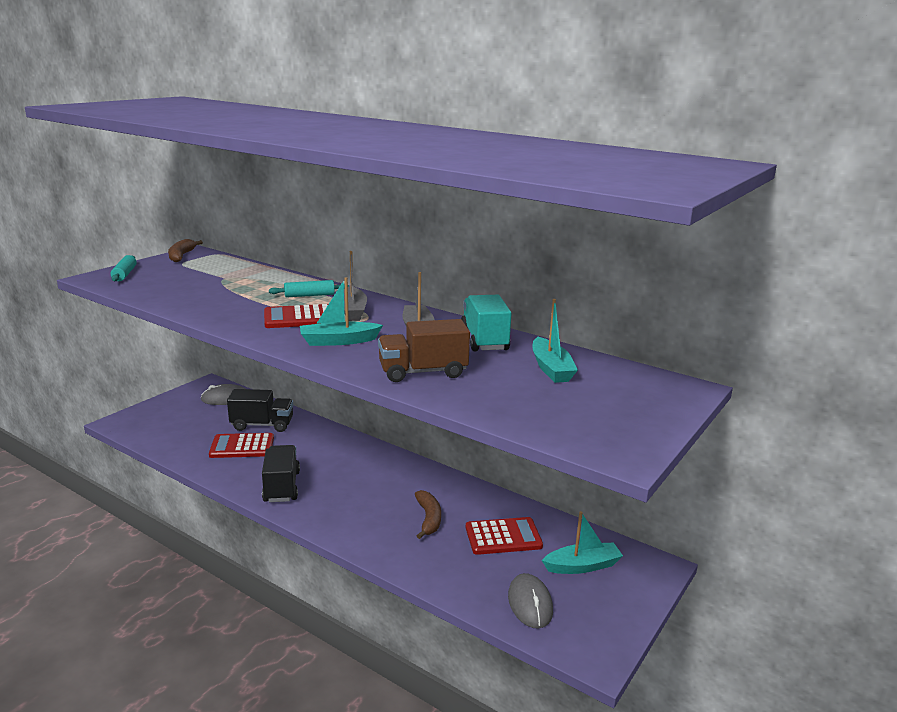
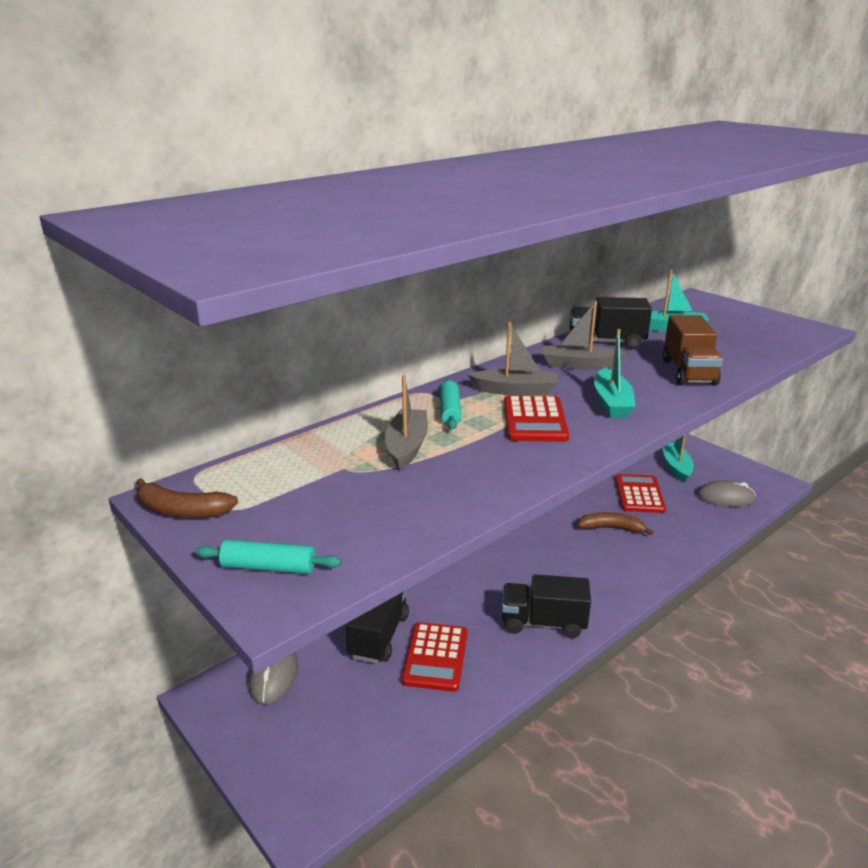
camera: 75 degrees left, 5 degrees up
(253, 288) = (407, 446): none -> grey boat
(484, 340) = (606, 342): turquoise truck -> black truck

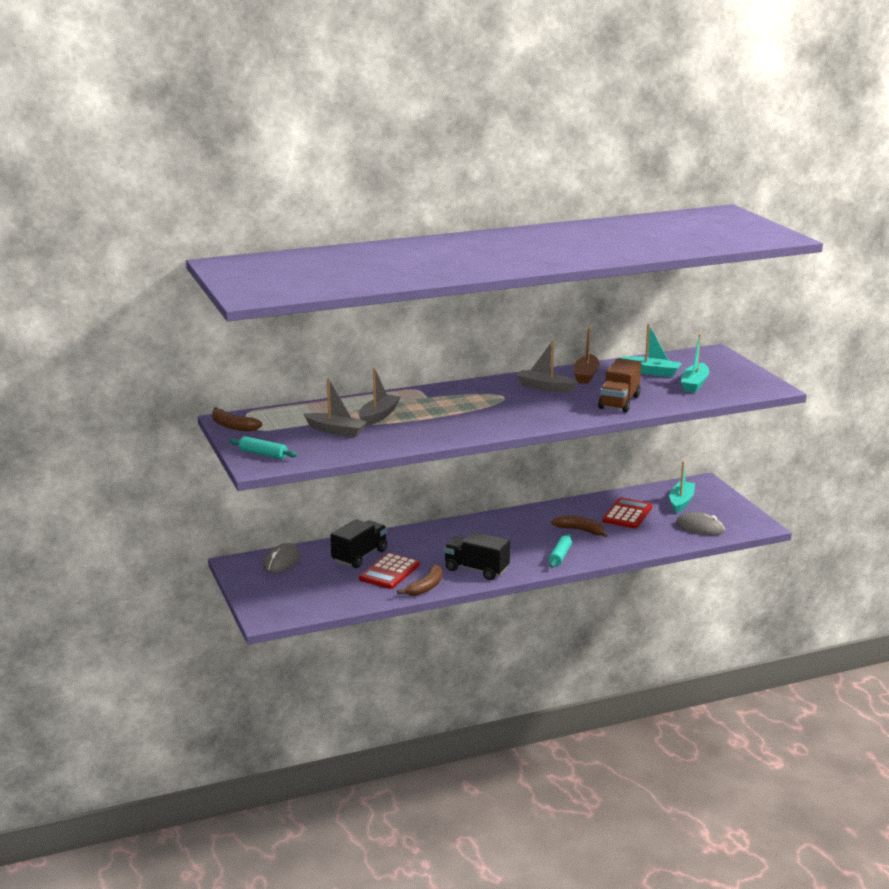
camera: 20 degrees right, 5 degrees down
(450, 411) = (423, 402): turquoise rolling pin -> turquoise rolling pin (560, 556)
(501, 674) = (426, 587): none -> brown banana
(515, 391) = (480, 396): grey boat -> grey boat (336, 431)
(534, 420) = (473, 414): red calculator -> none
(606, 342) = (586, 375): black truck -> brown boat
(612, 403) = (537, 412): turquoise boat -> turquoise boat (694, 384)

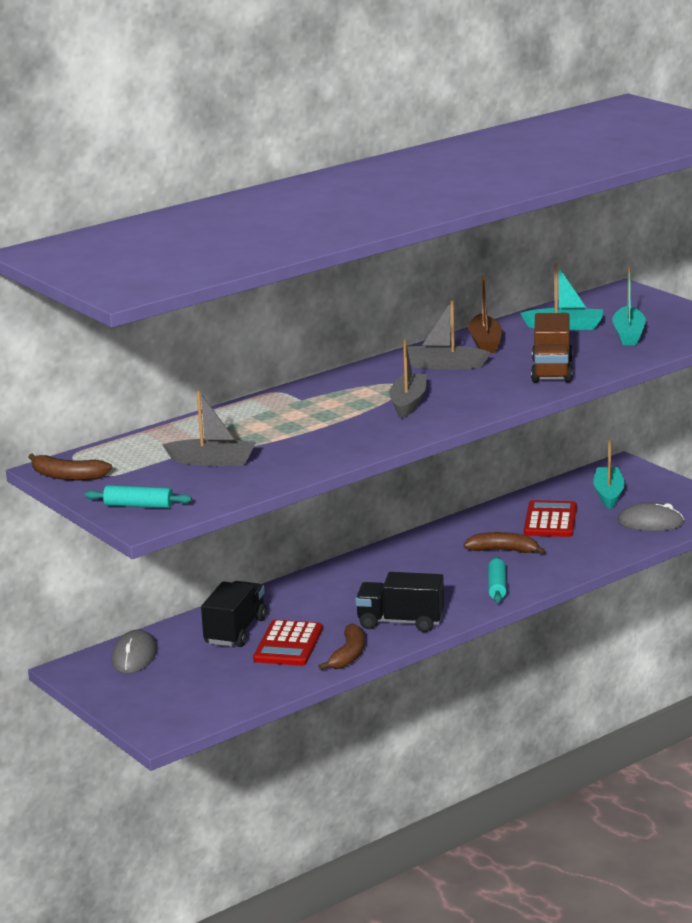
camera: 15 degrees left, 0 degrees up
(378, 416) = (254, 433): grey boat -> grey boat (408, 403)

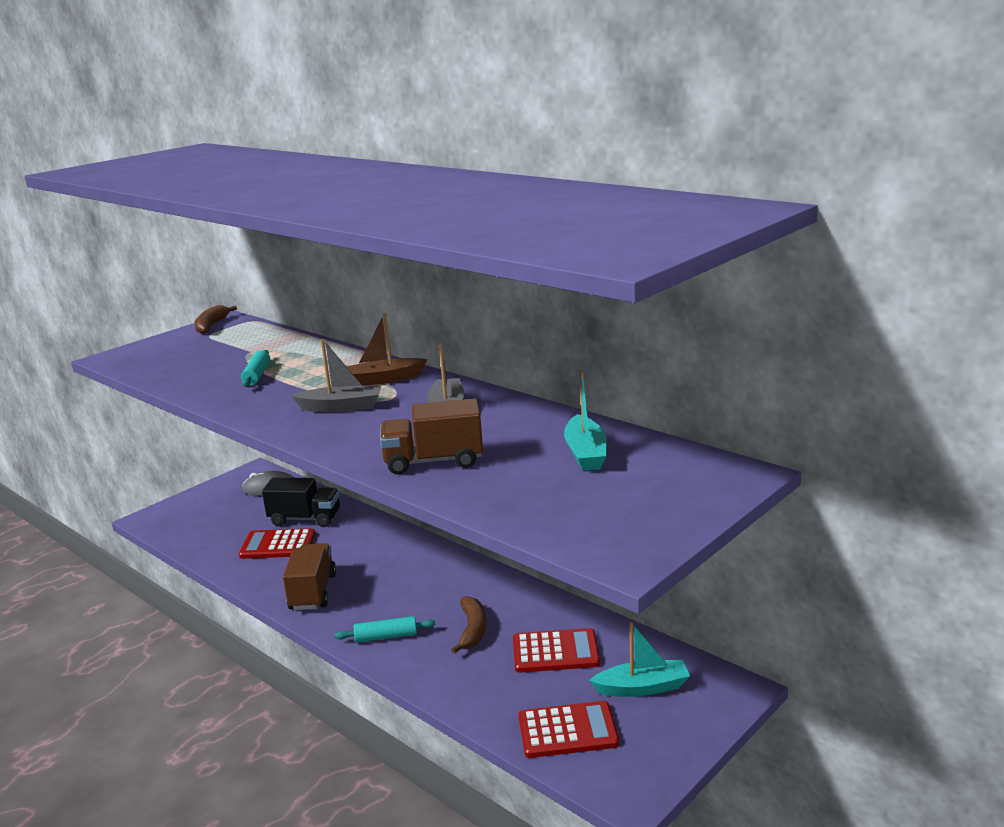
camera: 80 degrees right, 0 degrees up
(138, 506) = (143, 352): turquoise rolling pin -> turquoise rolling pin (257, 375)
(213, 461) = (222, 359): grey boat -> none
(348, 655) = (252, 575): brown banana -> none
(400, 622) = (313, 592): black truck -> brown truck
(485, 343) = (520, 419): brown boat -> brown boat (383, 380)
(628, 334) = (569, 493): turquoise boat -> none
(650, 522) = (568, 731): grey mouse -> red calculator

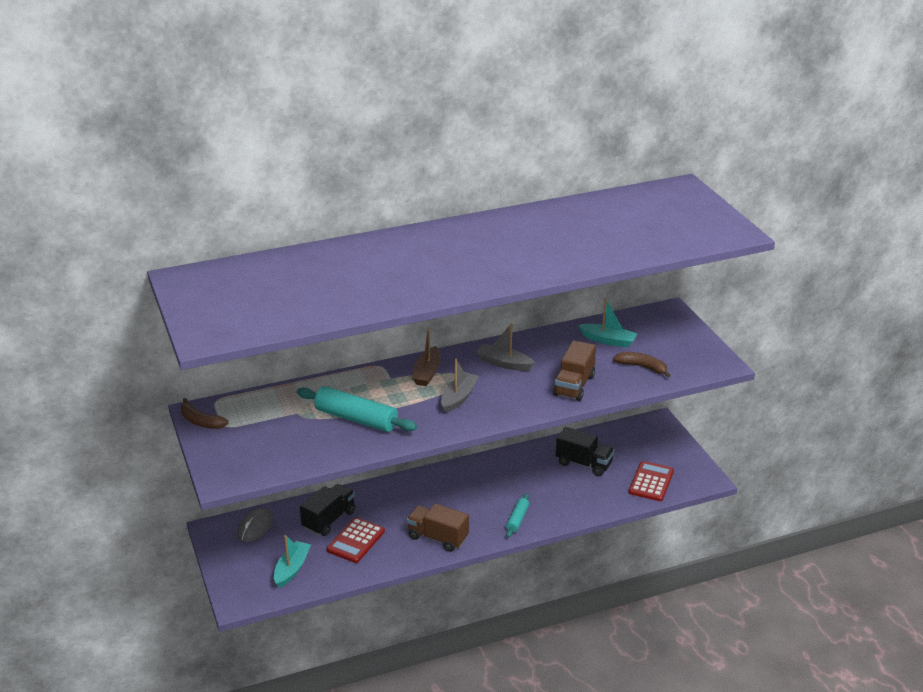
camera: 65 degrees left, 10 degrees up
(257, 375) = (356, 419): turquoise rolling pin -> turquoise rolling pin, size x1.87
(472, 630) = (538, 485): brown banana -> brown banana (642, 367)
(555, 652) = (584, 464): red calculator -> black truck
(642, 687) = (635, 447): turquoise boat -> turquoise boat (292, 569)

